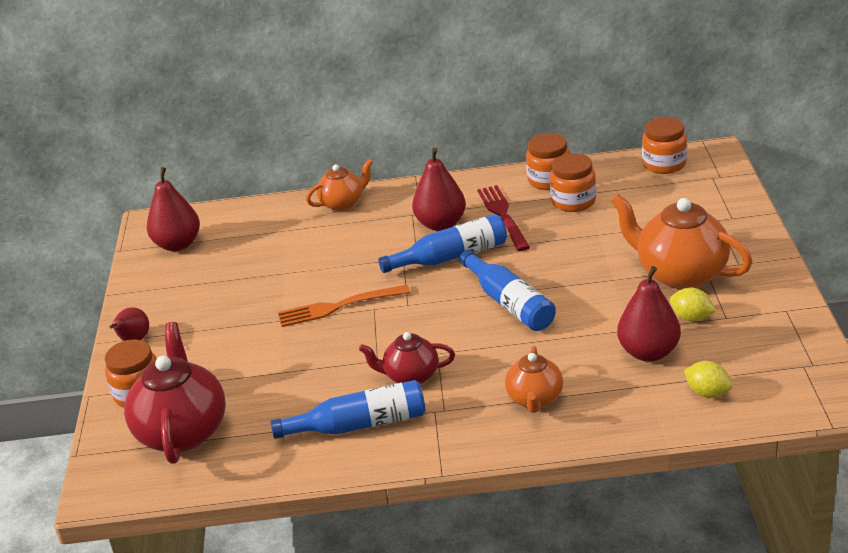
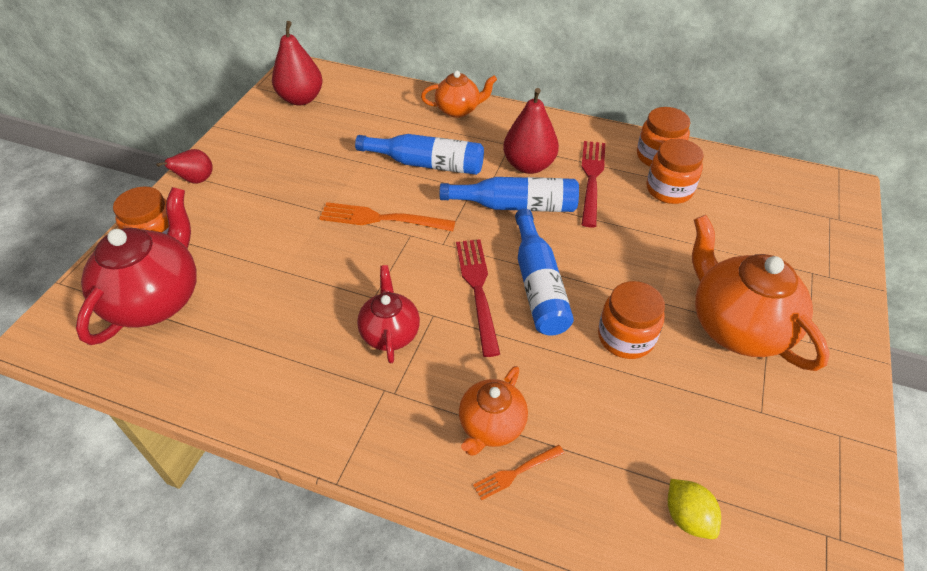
camera: 20 degrees right, 15 degrees up
(359, 425) = (305, 370): blue bottle -> blue bottle (427, 164)
(410, 376) = (390, 333): red teapot -> red teapot turned 60 degrees clockwise
(461, 324) = (478, 290): none -> red fork
(572, 417) = (516, 472): none -> orange fork
(649, 352) = (648, 420): red pear -> none
(664, 164) = (784, 182): orange jar -> orange jar (625, 337)
(691, 318) = (721, 393): yellow lemon -> none

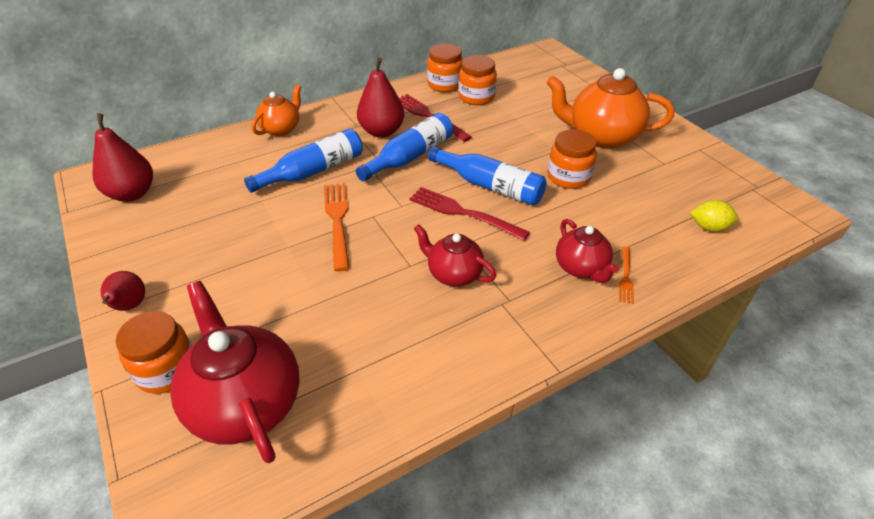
camera: 50 degrees left, 5 degrees down
(382, 219) = (337, 221): orange fork -> orange fork turned 120 degrees clockwise
(491, 426) = (581, 268): orange teapot -> red teapot

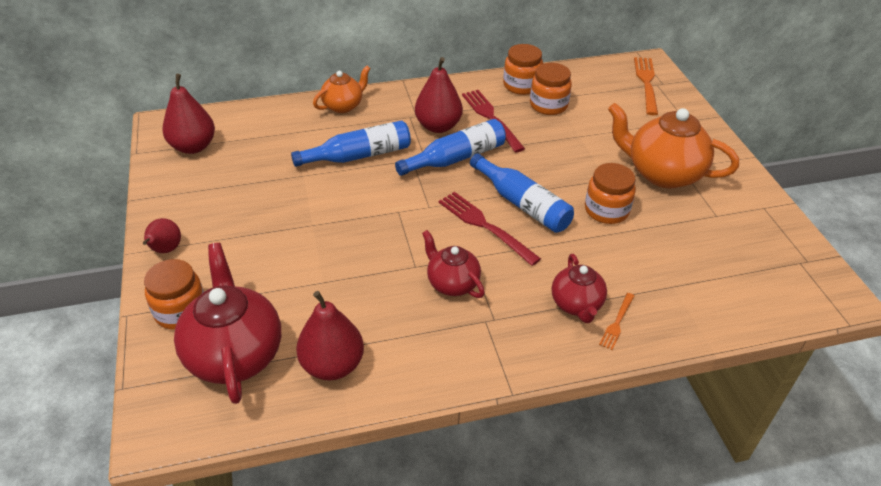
camera: 15 degrees right, 0 degrees up
(337, 221) = (364, 210): orange fork -> orange fork (646, 83)
(361, 388) = (332, 365): none -> red pear
(709, 227) = (729, 292): yellow lemon -> none

